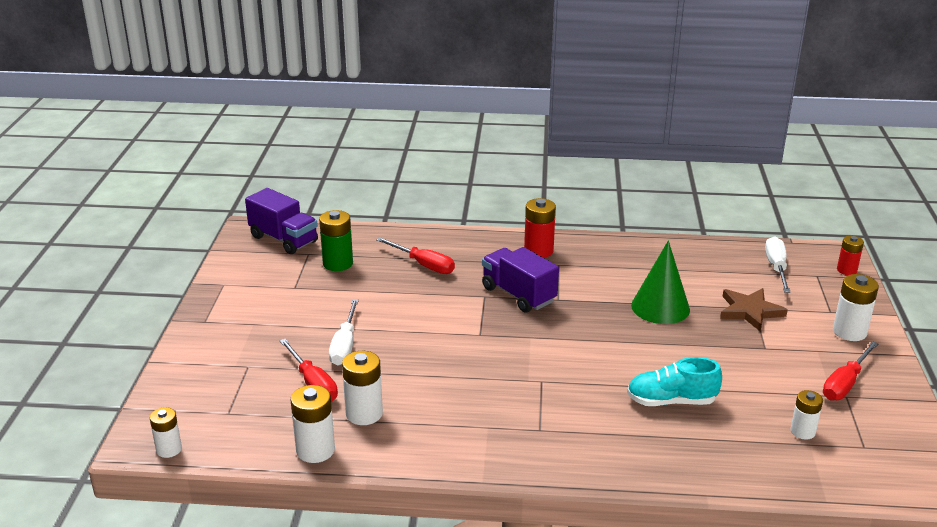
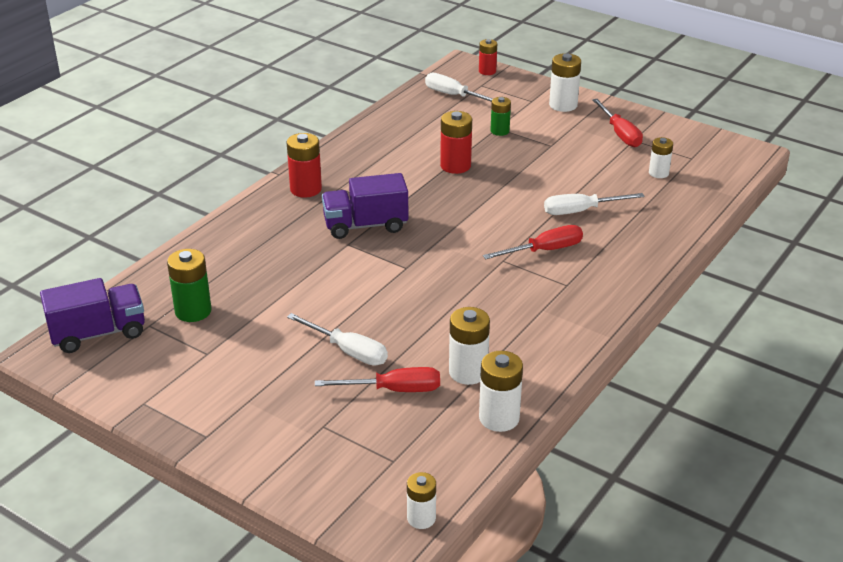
camera: 60 degrees left, 5 degrees up
(423, 265) = (257, 259): red screwdriver -> red screwdriver (544, 250)
(660, 307) = (455, 166): green cone -> red battery
(671, 401) = (581, 211): turquoise shoe -> white screwdriver
(750, 311) = (500, 131): brown star -> green battery

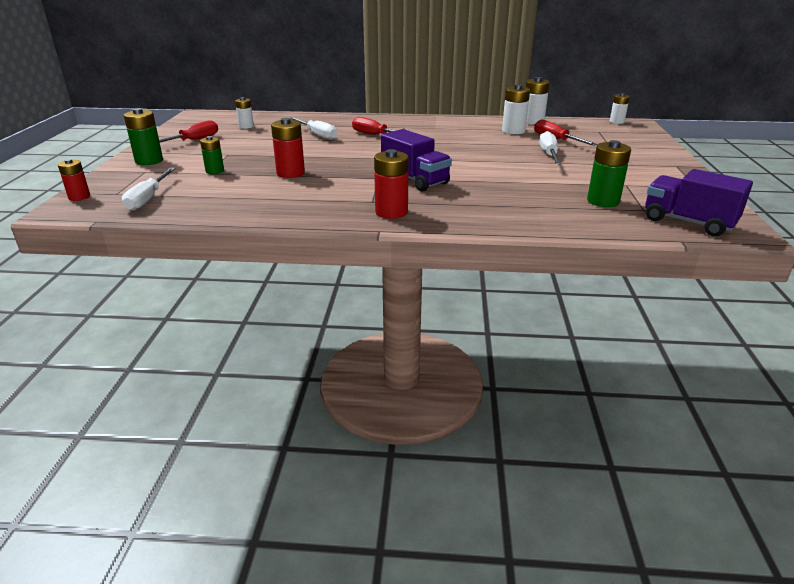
camera: 120 degrees left, 5 degrees down
(563, 105) = (149, 161): white battery -> green battery

